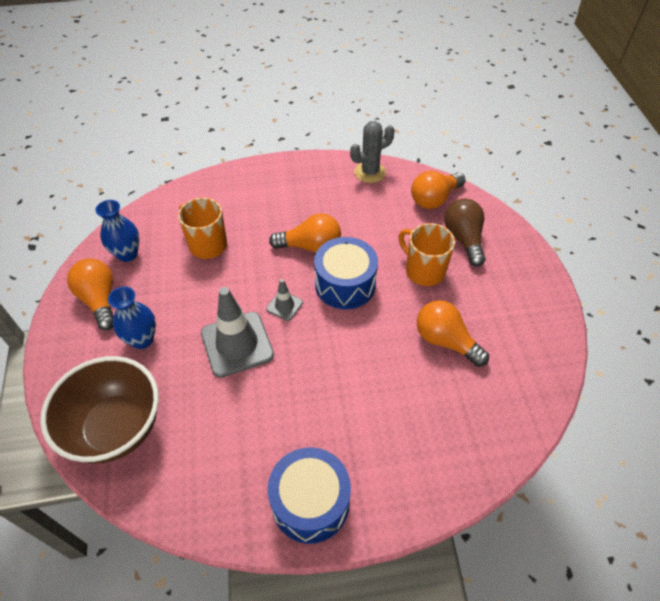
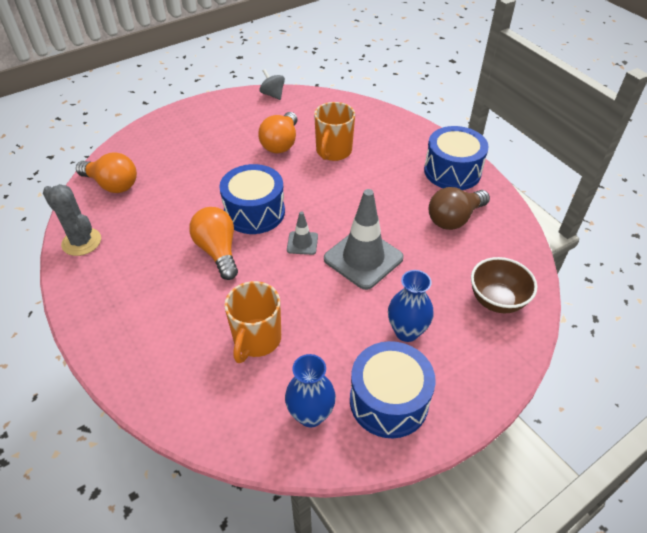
camera: 115 degrees left, 5 degrees down
(100, 300) = (389, 401): orange light bulb -> blue drum
(116, 428) = (496, 300): brown bowl -> brown bowl, size x0.61
(424, 271) = (213, 170): orange mug -> orange mug (333, 151)
(464, 239) = (162, 156): brown light bulb -> brown light bulb (454, 218)
(553, 367) = (273, 94): none -> grey spinning top

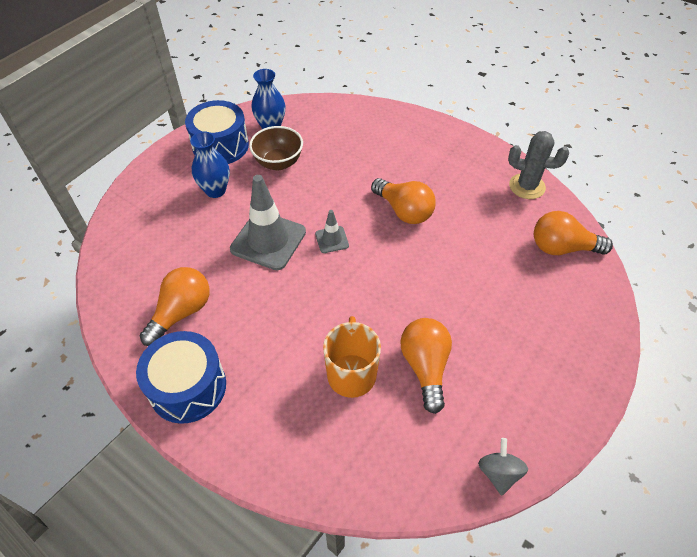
camera: 160 degrees right, 5 degrees up
(254, 212) = (396, 259): blue drum -> none
(256, 339) = (329, 156): orange mug -> none
(273, 94) = (498, 473): grey spinning top -> grey spinning top turned 120 degrees counterclockwise
(454, 218) = (181, 312): brown light bulb -> orange light bulb
(496, 300) = (139, 234): brown bowl -> brown bowl (278, 163)

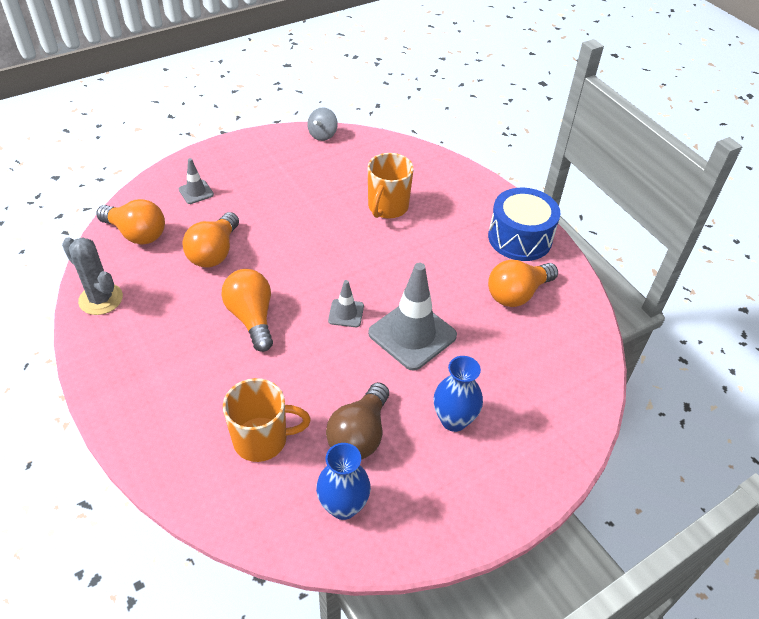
camera: 160 degrees left, 5 degrees down
(220, 146) = (428, 495): blue drum -> none
(278, 163) = (359, 434): brown bowl -> brown light bulb
(340, 142) = (262, 439): none -> orange mug
(425, 367) = (329, 194): orange light bulb -> orange light bulb (214, 252)
(559, 314) = (196, 192): none -> grey traffic cone

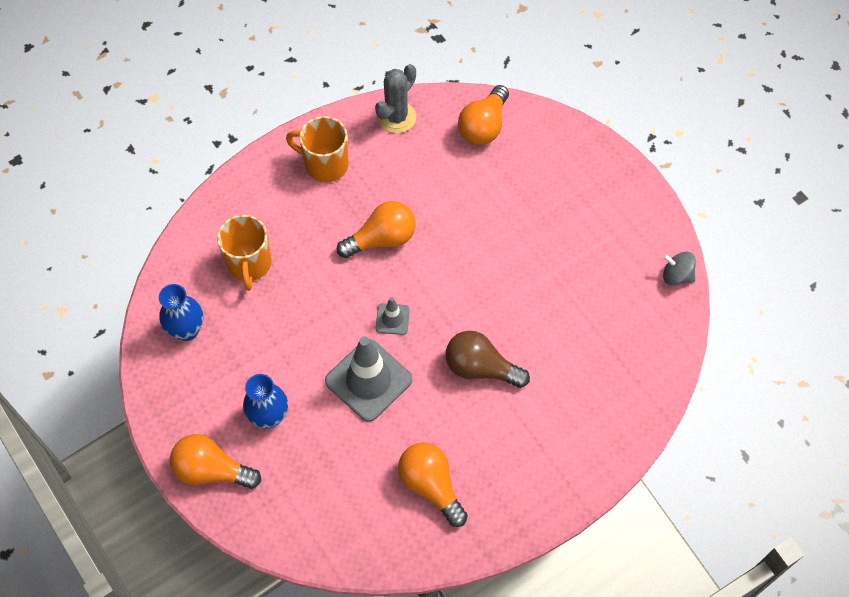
camera: 90 degrees right, 15 degrees up
(196, 192) = (553, 165): grey traffic cone -> none
(214, 252) = (465, 195): orange light bulb -> orange light bulb (212, 470)
(359, 434) = (254, 338): brown light bulb -> brown light bulb (481, 368)
(387, 207) = (554, 352): orange mug -> orange mug (325, 164)
(520, 238) = (520, 495): blue drum -> none

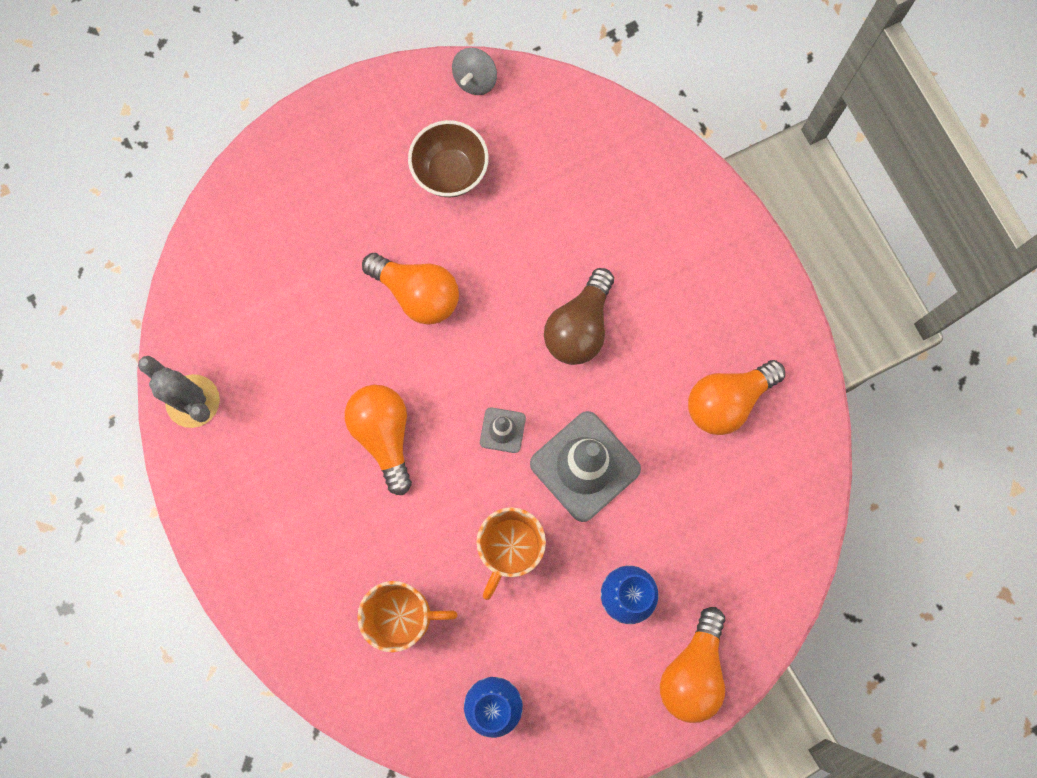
camera: 85 degrees left, 15 degrees up
(325, 164) = (257, 504): orange mug -> orange mug (510, 548)
(484, 126) = (224, 285): orange light bulb -> orange light bulb (417, 294)
(595, 265) = (450, 172): none -> brown bowl

